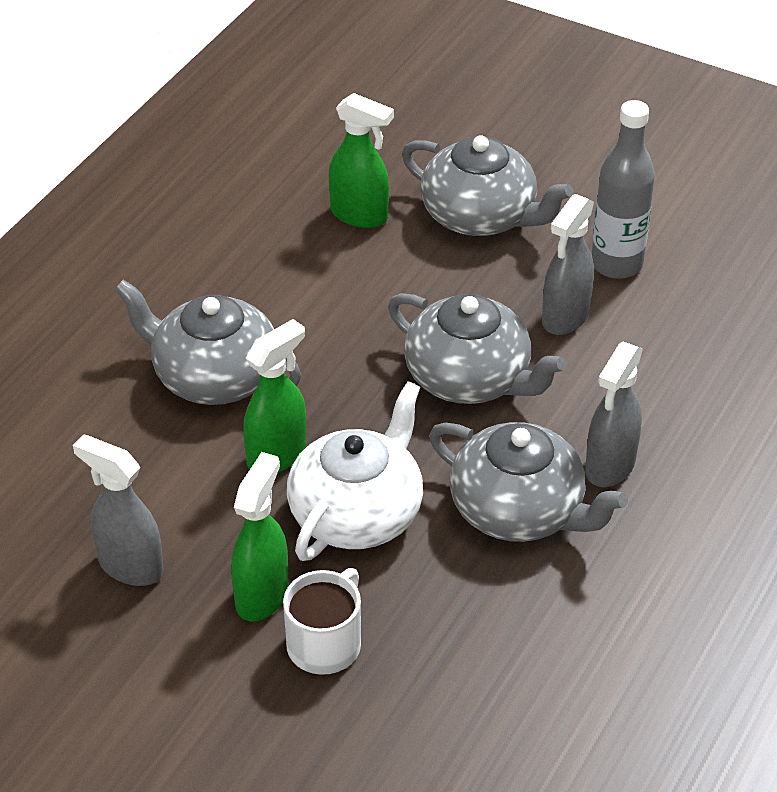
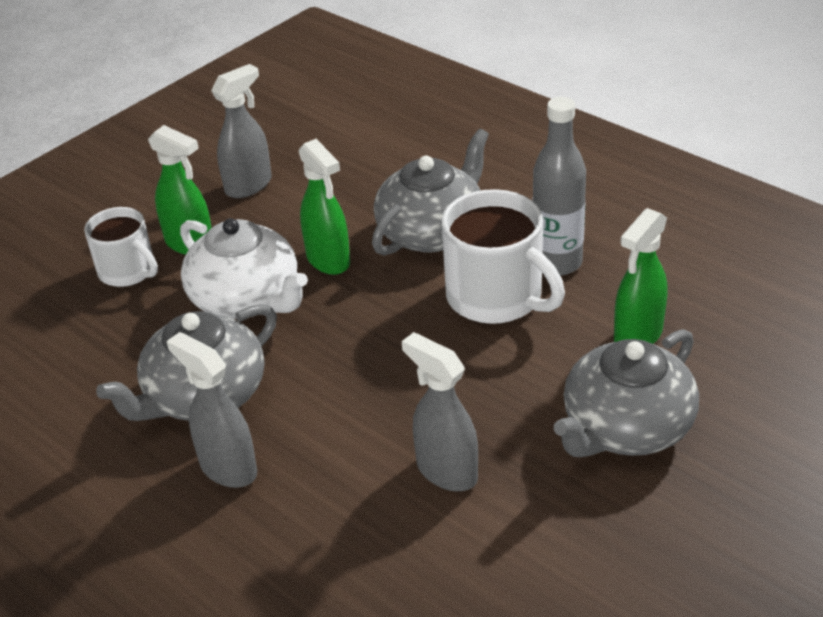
camera: 105 degrees right, 5 degrees down
(320, 312) = (497, 297): none -> white mug
(469, 378) = (379, 386): grey teapot -> none
(616, 264) = (523, 533): grey bottle -> grey bottle (557, 263)

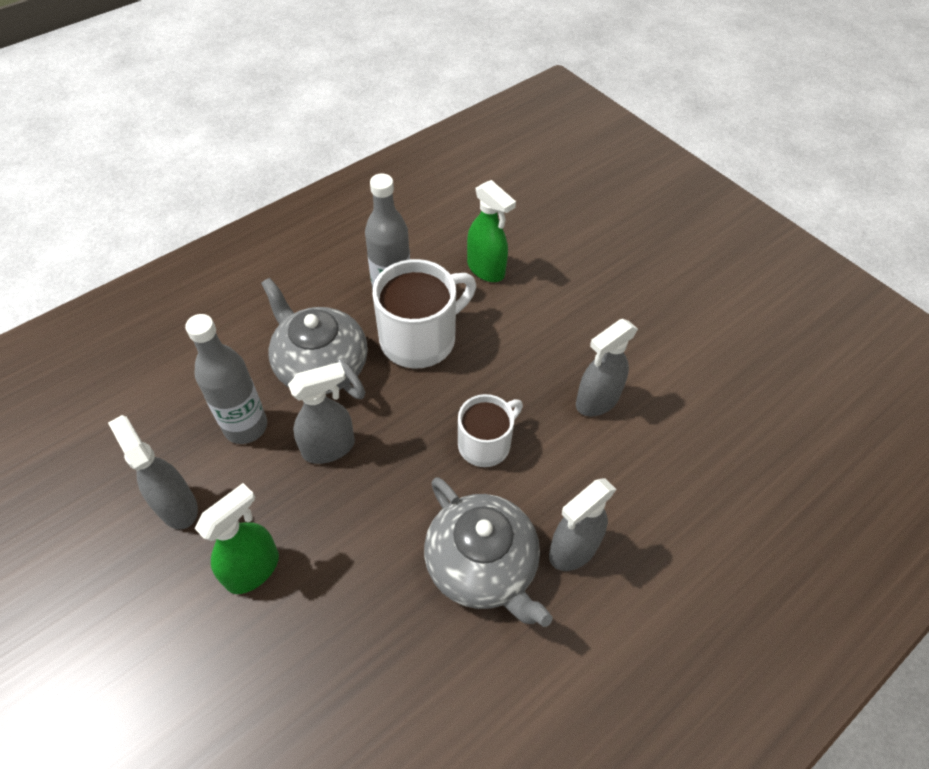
camera: 85 degrees left, 15 degrees up
(128, 271) = (275, 635): white mug -> white mug (485, 443)
(247, 299) = (360, 520): white teapot -> none
(328, 260) = (329, 448): green spray bottle -> grey spray bottle
(342, 202) = (245, 426): none -> grey bottle
(626, 427) = (571, 296): grey teapot -> none

